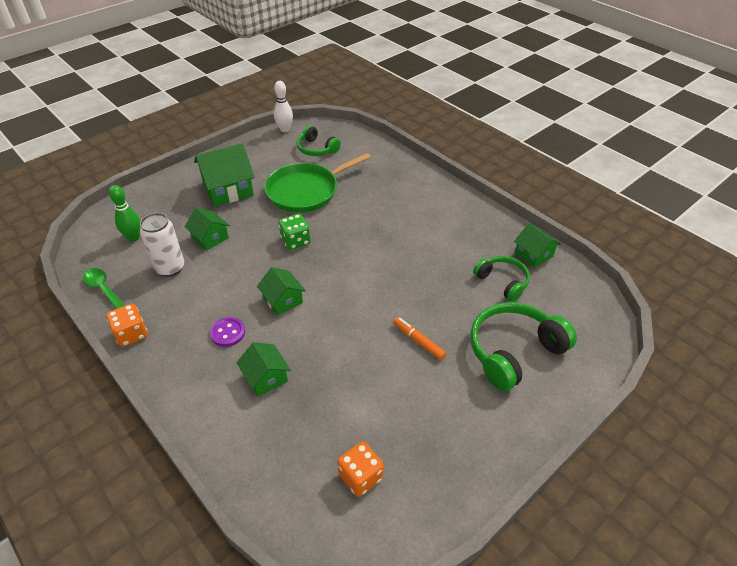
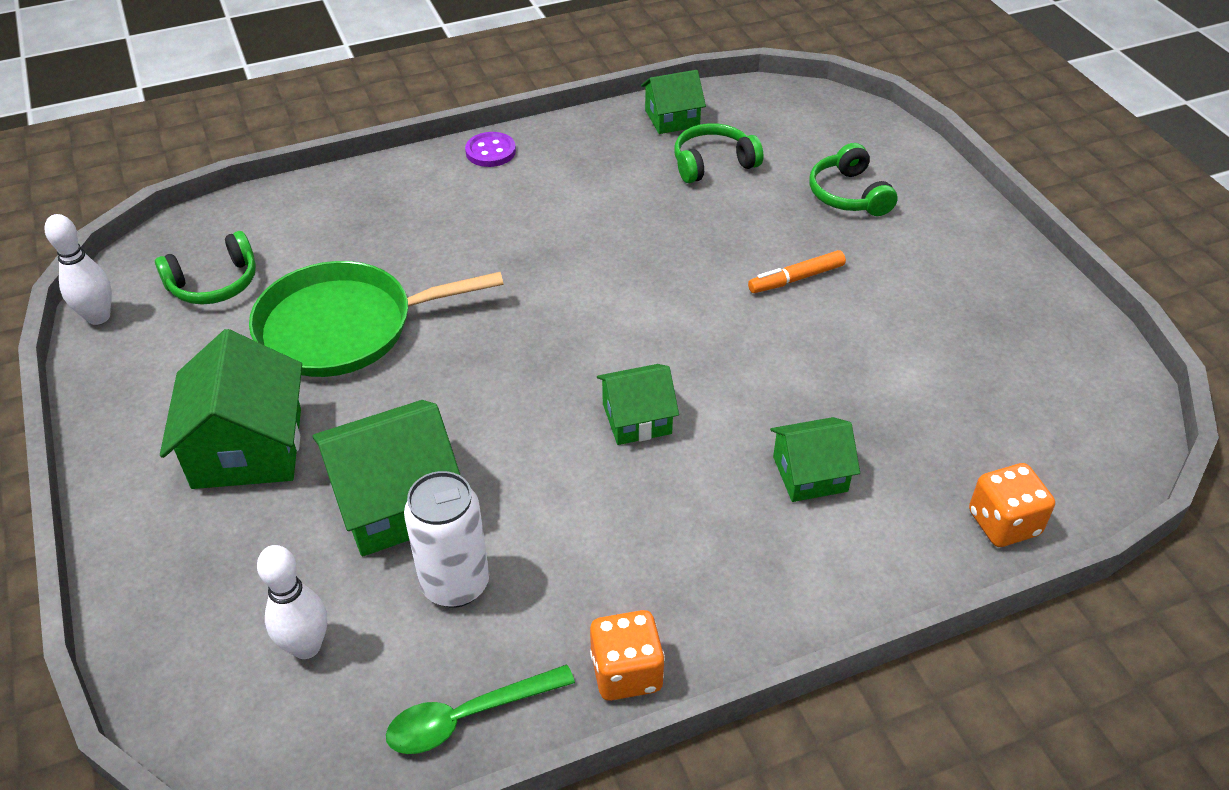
camera: 70 degrees left, 0 degrees up
(133, 237) = (306, 646): green bowling pin -> white bowling pin
(210, 238) = (396, 502): green house -> green house, size x1.68
(228, 333) = (686, 511): purple button -> purple button (490, 152)
(295, 241) = (487, 371): green dice -> none
(306, 191) = (344, 327): green pan -> green pan turned 90 degrees clockwise
(360, 477) = (1023, 399): orange dice -> orange dice (1003, 523)
(514, 351) = (848, 195): green headphones -> green headphones, size x0.60

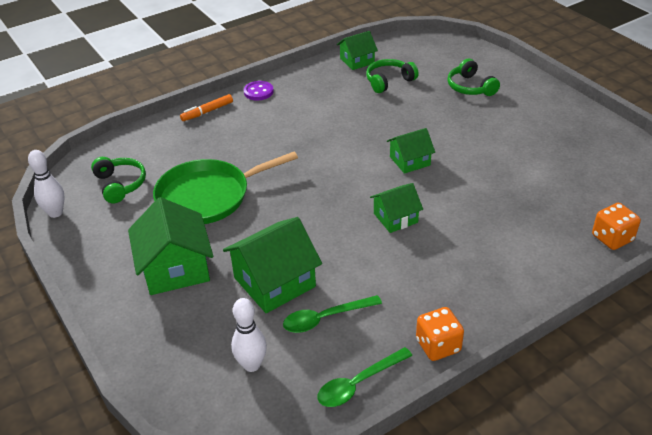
camera: 10 degrees left, 5 degrees down
(214, 283) = (120, 184): green headphones -> green headphones turned 75 degrees counterclockwise
(455, 584) = (325, 318): white can -> green spoon
(796, 279) = (457, 134): orange marker -> orange marker (207, 112)
(810, 474) = (501, 230): green house -> green house (410, 161)

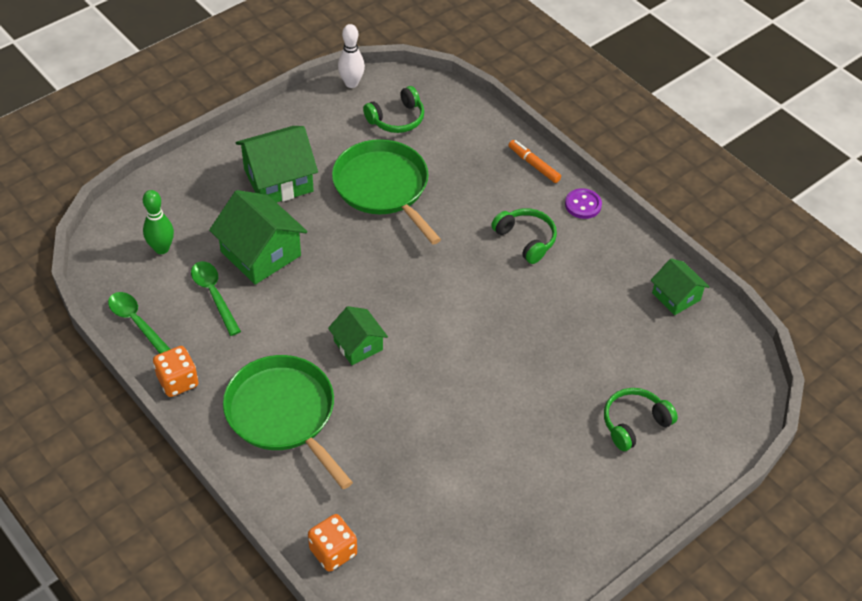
camera: 80 degrees right, 10 degrees up
(251, 365) = (161, 248): white bowling pin -> green bowling pin
(389, 81) = (631, 332): green headphones -> green headphones (526, 239)
(410, 161) = (461, 357): green house -> none
(474, 267) = (283, 414): none -> green pan

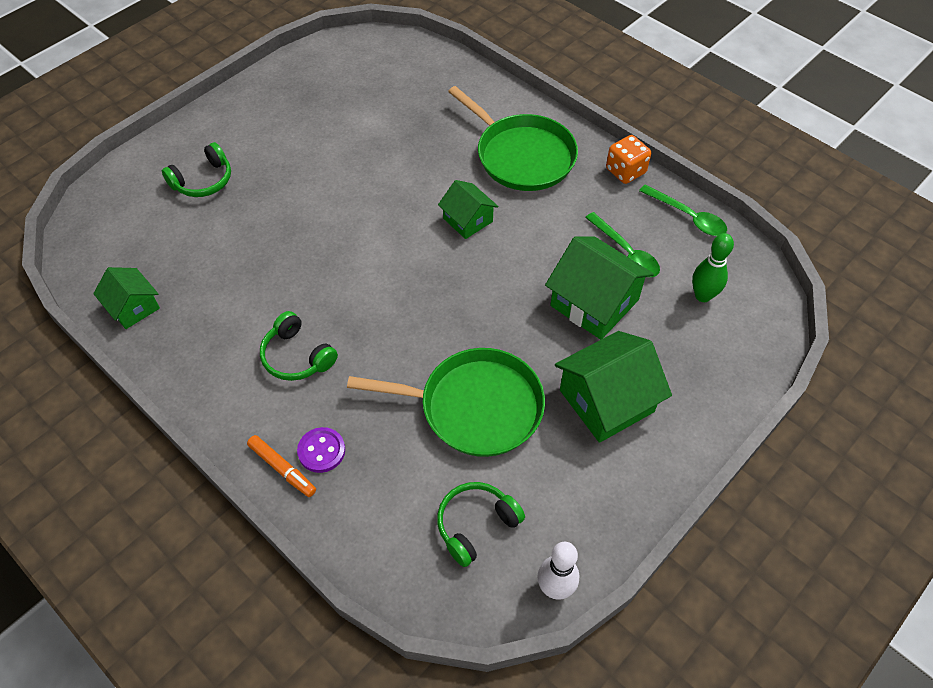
camera: 175 degrees right, 5 degrees up
(333, 552) = (456, 70): orange dice -> none
(383, 188) = (475, 407): green pan -> green pan turned 45 degrees counterclockwise
(583, 205) = (223, 414): purple button -> purple button (321, 451)

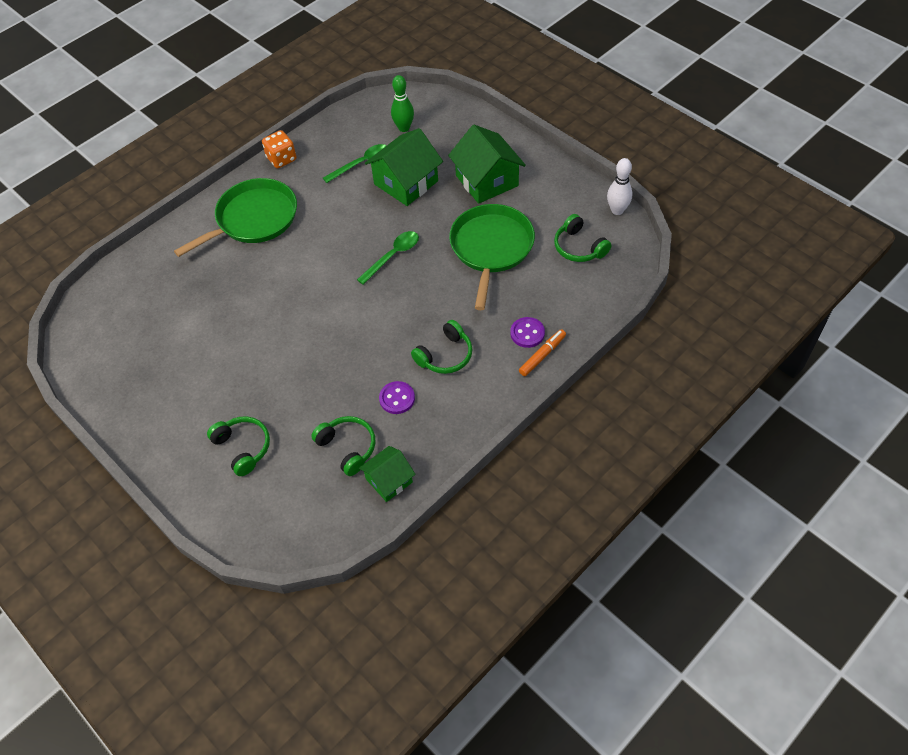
camera: 85 degrees left, 0 degrees up
(184, 267) = (348, 447): none -> green headphones
(241, 309) = (397, 398): none -> purple button
(468, 220) = (318, 253): green house -> none
(688, 216) = (332, 129): green spoon -> green spoon (393, 256)

